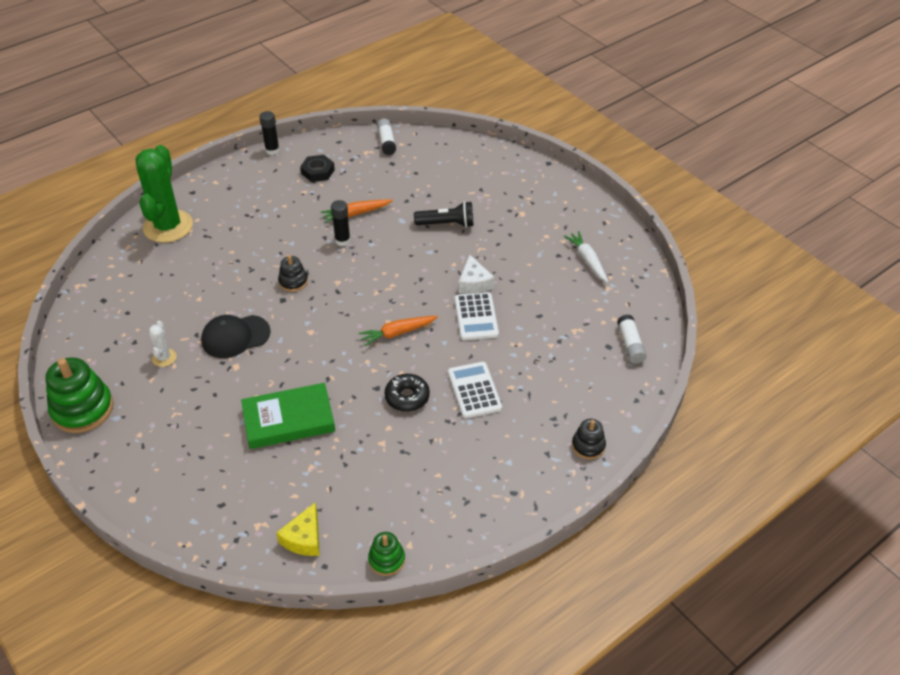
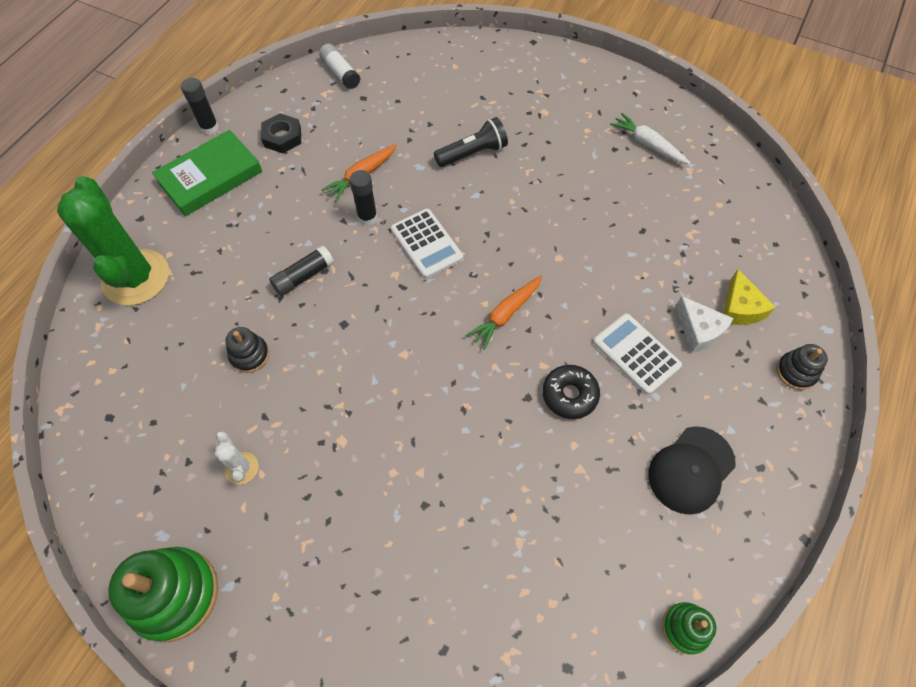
camera: 25 degrees left, 15 degrees up
(235, 336) = (316, 399): black cap -> black cap (691, 470)
(275, 262) = (303, 276): none -> black glue stick
(288, 419) = (452, 487): green book -> green book (210, 177)
(293, 281) = (342, 294): black stacking toy -> black stacking toy (249, 355)
(304, 538) = (573, 648): yellow cheese -> yellow cheese (740, 308)
(474, 283) = (549, 216): white cheese -> white cheese (699, 330)
(476, 317) = (578, 259): white calculator -> white calculator (426, 244)
(630, 345) = (755, 229): white glue stick -> none

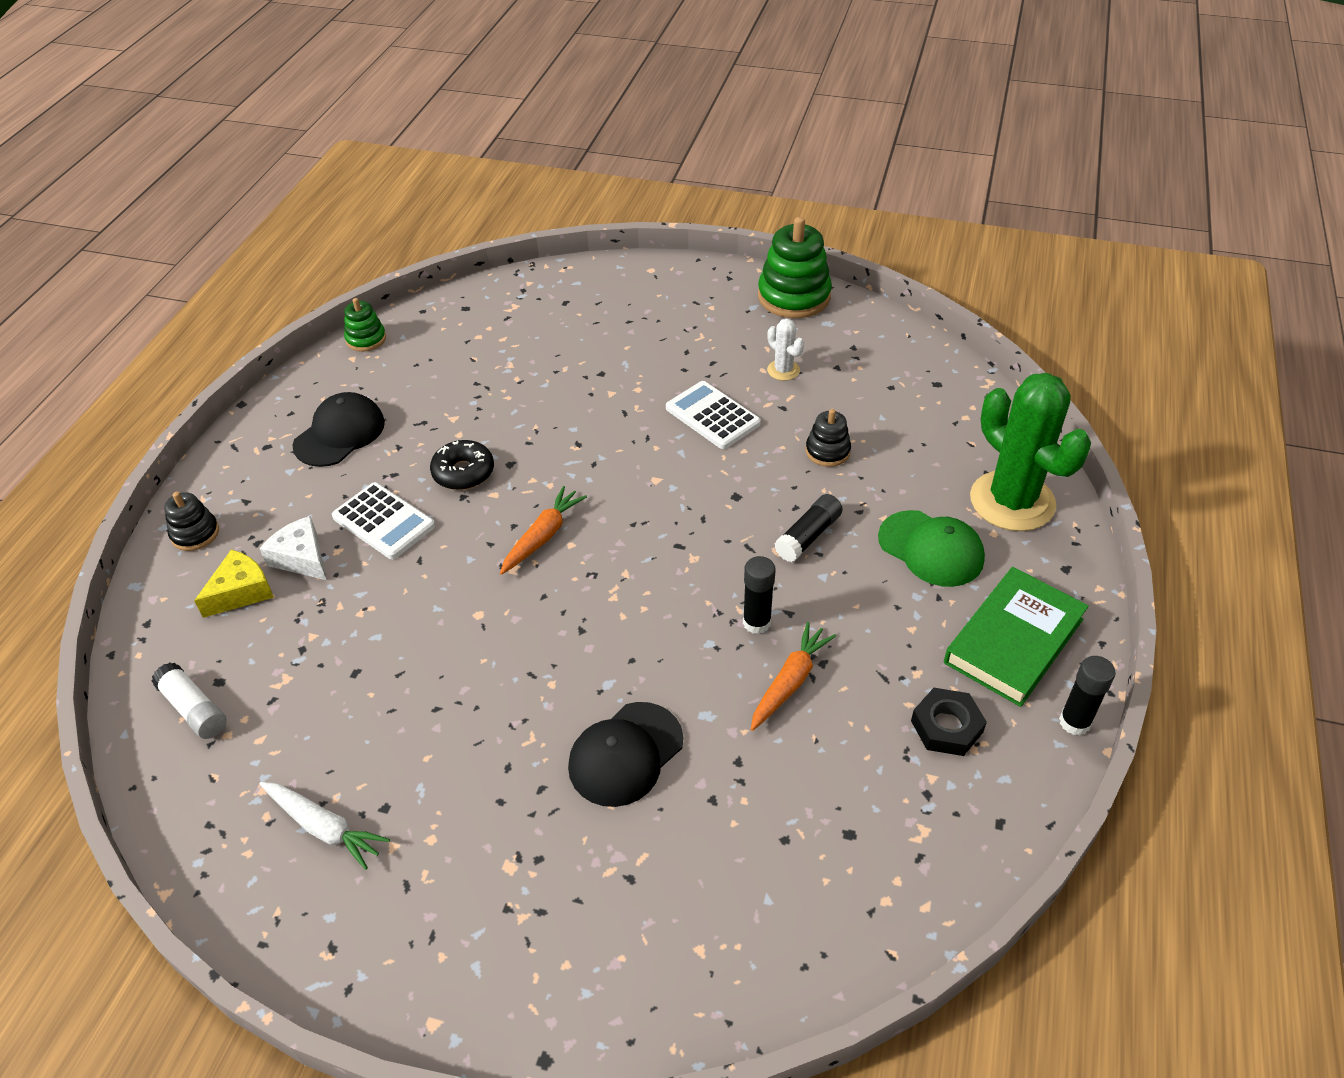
camera: 170 degrees right, 15 degrees down
(221, 249) = (931, 549): none -> green cap
(340, 73) = (916, 885): white glue stick -> white glue stick (194, 709)
(426, 244) = (663, 601): white calculator -> white calculator (712, 416)
(473, 153) = (625, 754): black flashlight -> black cap
(740, 308) = (241, 591): yellow cheese -> yellow cheese turned 60 degrees clockwise

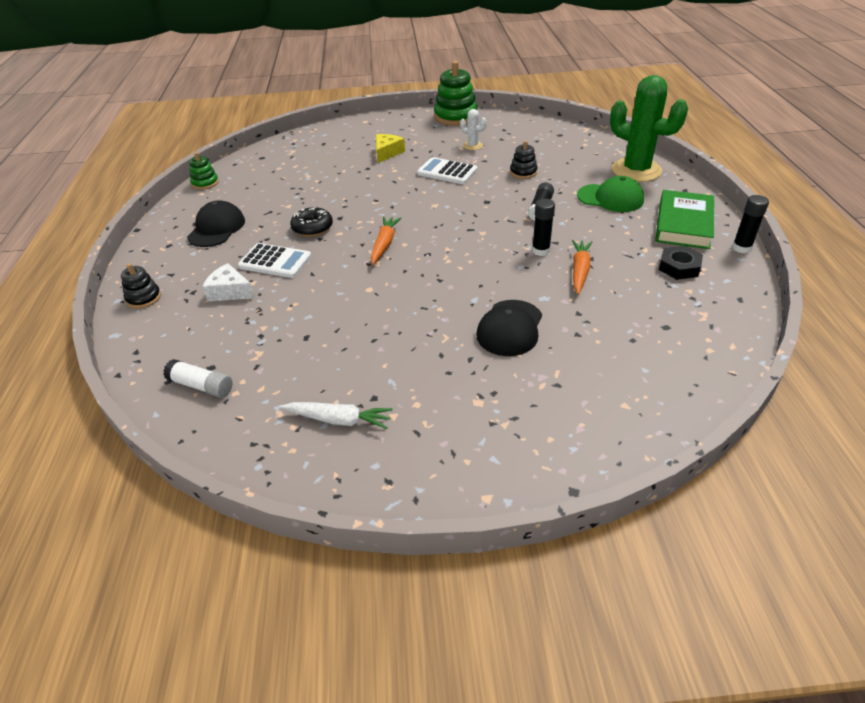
camera: 20 degrees left, 5 degrees down
(241, 591) = (197, 318): yellow cheese -> yellow cheese (387, 153)

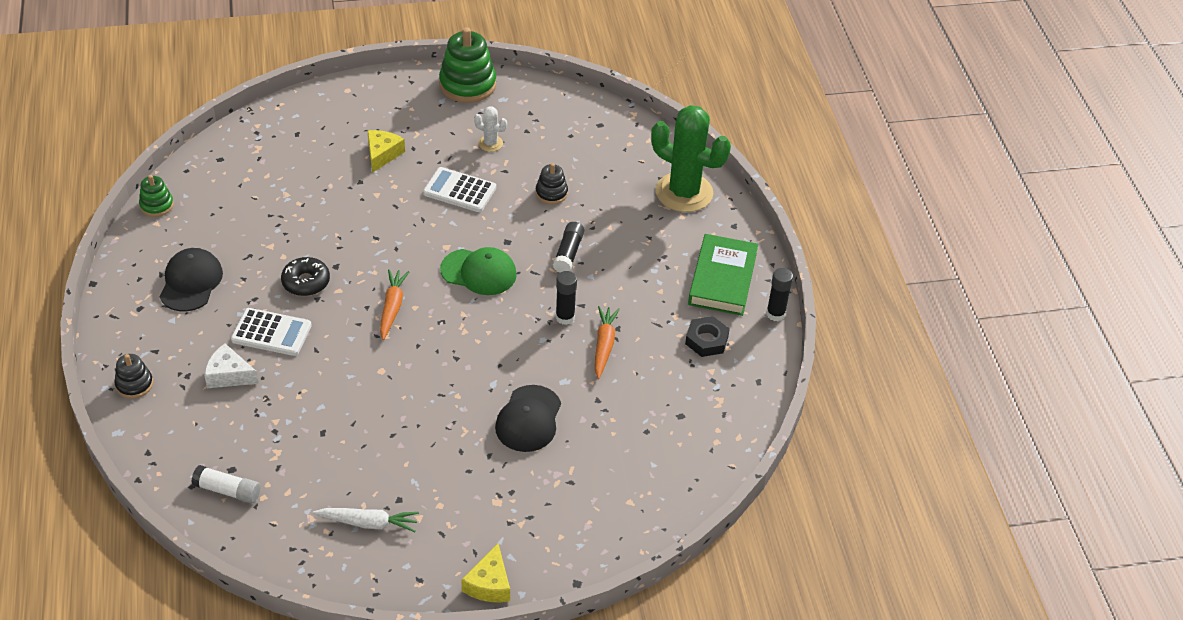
camera: 10 degrees left, 5 degrees up
(469, 489) = (489, 584): none -> yellow cheese
(610, 198) = (648, 238): green cap -> green cap (479, 272)

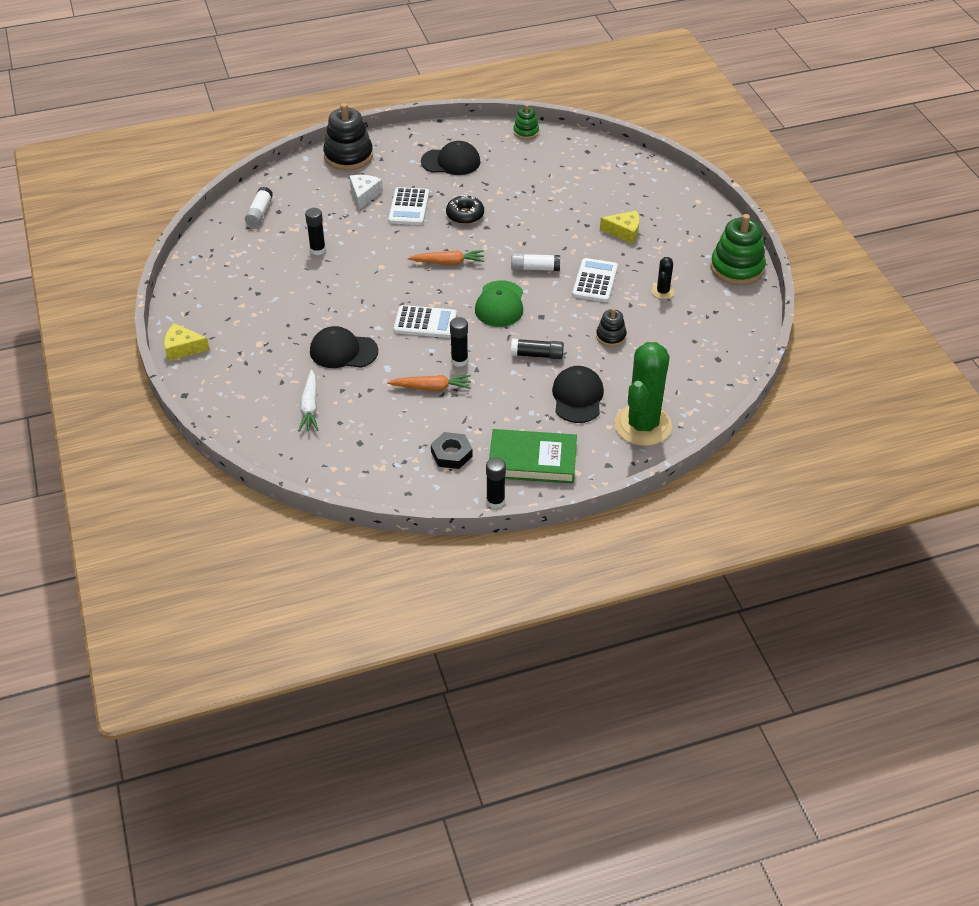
camera: 85 degrees right, 0 degrees up
(134, 384) = (348, 156): black stacking toy -> black stacking toy, size x1.87
(329, 431) = (318, 250): none -> black glue stick
(368, 523) = (235, 281): white carrot -> white carrot (310, 407)
(424, 234) = (535, 268): none -> white glue stick
(490, 143) = (662, 292): white cactus -> black cactus
(495, 340) = (425, 322): none -> white calculator
(637, 232) = (577, 397): none -> black cap

